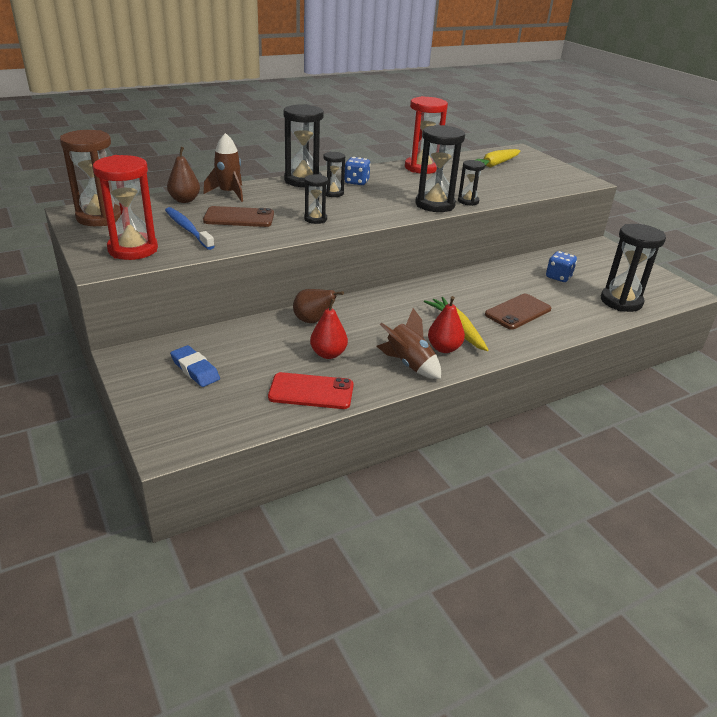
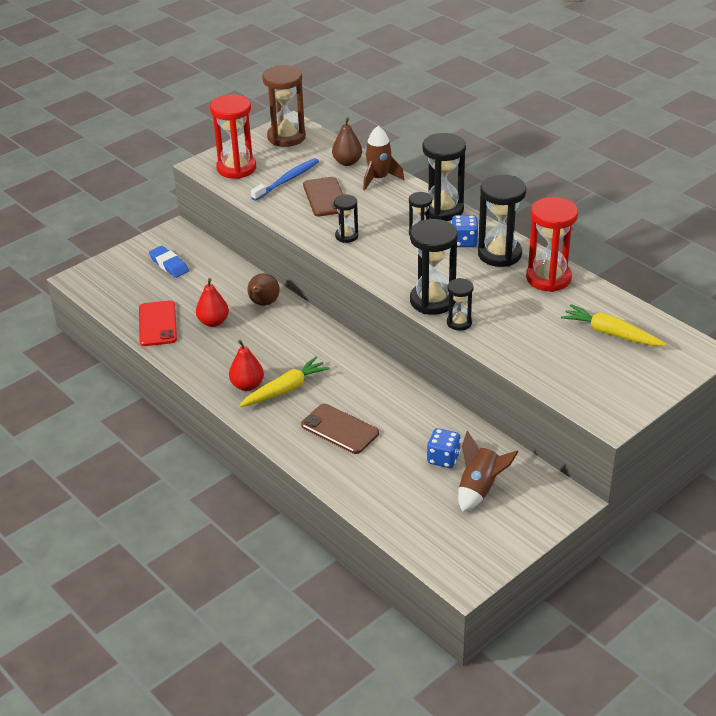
camera: 80 degrees right, 5 degrees up
(195, 369) = (169, 264): blue eraser -> blue eraser turned 75 degrees counterclockwise
(409, 364) = (213, 368): brown rocket -> brown rocket (480, 489)
(621, 301) = (405, 512): black hourglass -> black hourglass (499, 254)

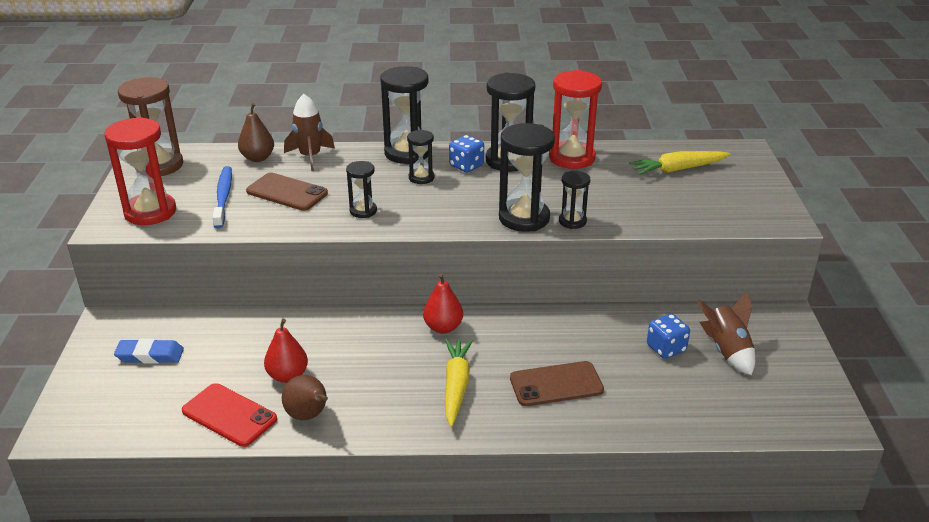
camera: 50 degrees left, 5 degrees down
(247, 385) = (416, 407): red pear -> red pear (443, 327)
(263, 303) = (311, 330): brown pear -> brown pear (308, 415)

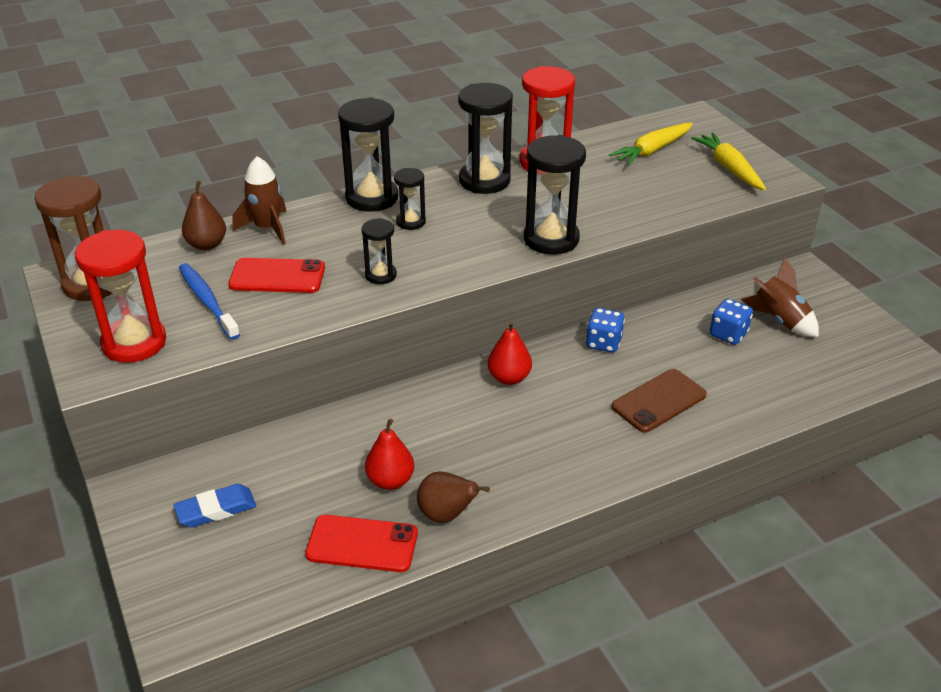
camera: 25 degrees left, 5 degrees up
(287, 192) = (277, 276): brown phone -> red phone
(456, 386) = (568, 434): yellow carrot -> yellow carrot (729, 168)
(466, 166) = (446, 197): blue dice -> blue dice (603, 343)
(572, 221) = (599, 230): black hourglass -> none

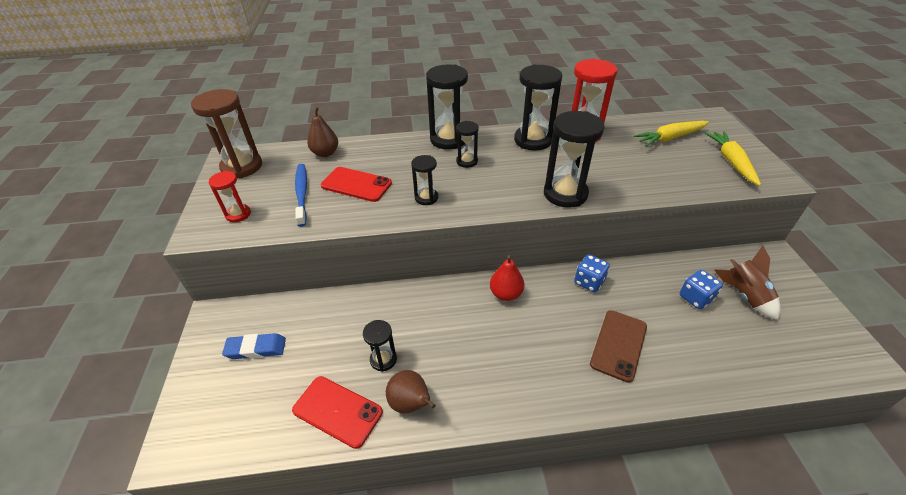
camera: 20 degrees right, 5 degrees up
(134, 343) = (238, 214): red hourglass -> red hourglass, size x0.54
(267, 228) = (369, 149): brown rocket -> none
(390, 480) = (383, 359): red pear -> black hourglass
(659, 401) = (618, 345): brown phone -> brown phone turned 45 degrees counterclockwise

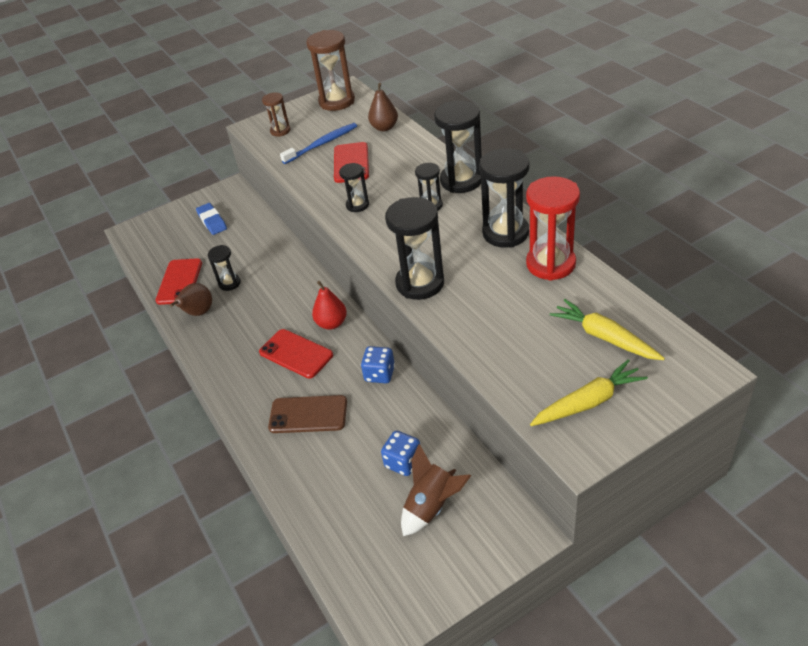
camera: 70 degrees right, 0 degrees up
(238, 214) = (280, 131): red hourglass -> brown hourglass
(532, 331) = (296, 354): none -> red phone

